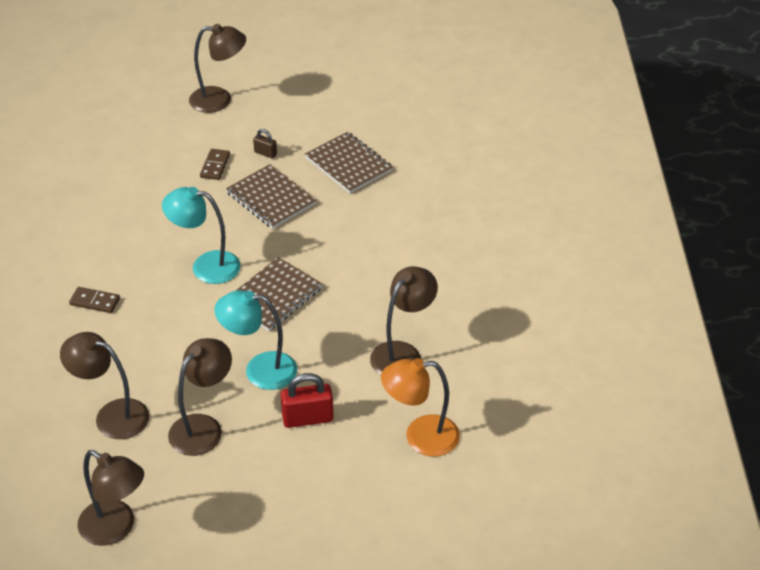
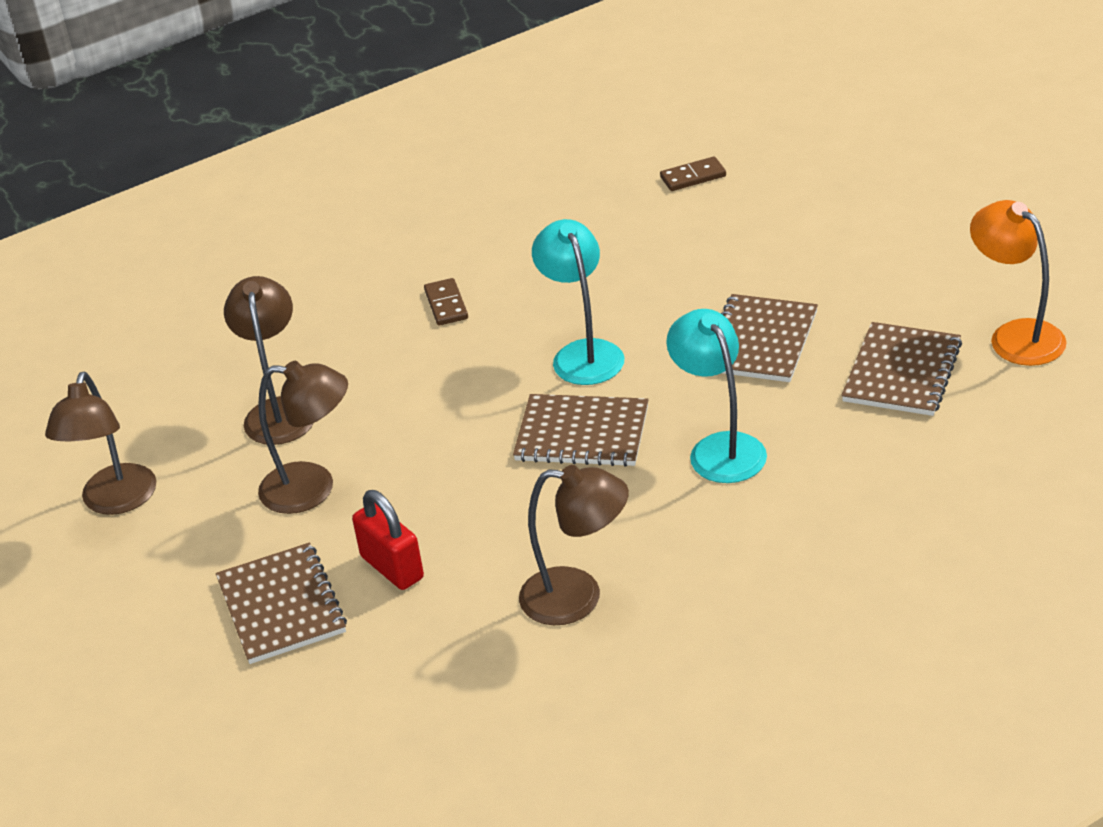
camera: 65 degrees right, 5 degrees down
(215, 166) = (772, 267): brown domino -> brown domino (693, 177)
(219, 100) = (904, 206): brown lamp -> none
(259, 370) = (442, 486): turquoise lamp -> turquoise lamp (720, 448)
(265, 153) = (843, 293): brown padlock -> none
(294, 480) = (281, 606): none -> brown notebook
(420, 437) = (437, 686): orange lamp -> orange lamp (1016, 335)

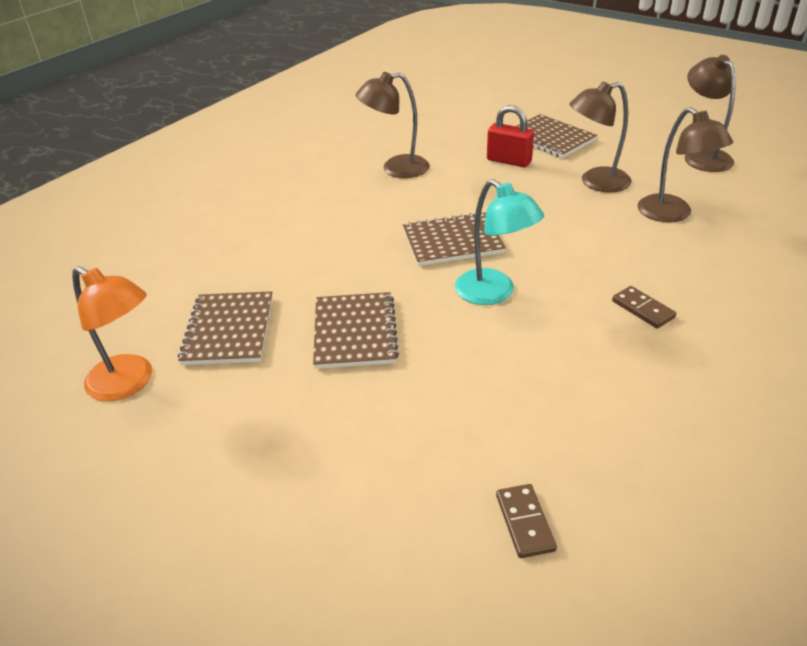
camera: 155 degrees right, 0 degrees up
(693, 177) = (524, 522): brown domino -> brown domino turned 60 degrees counterclockwise
(720, 448) = (351, 251): turquoise lamp -> none

